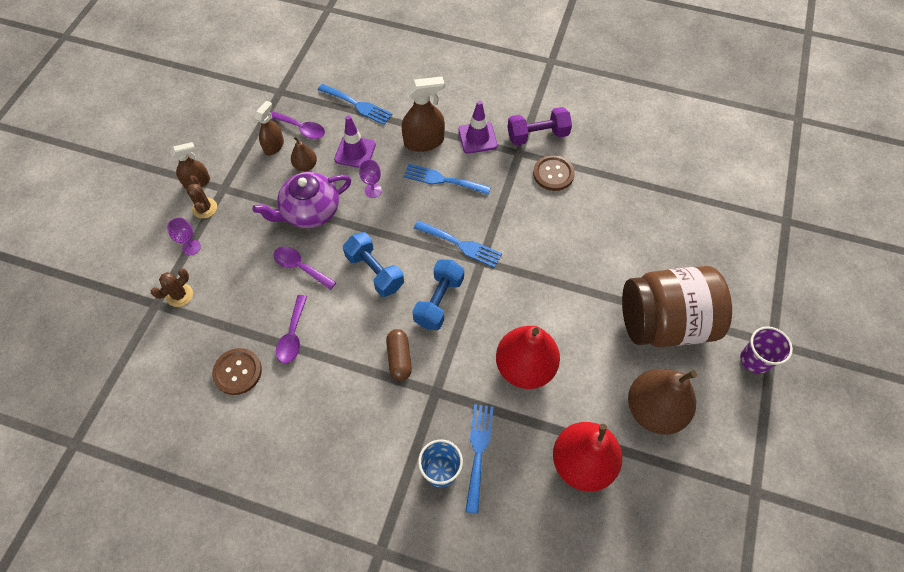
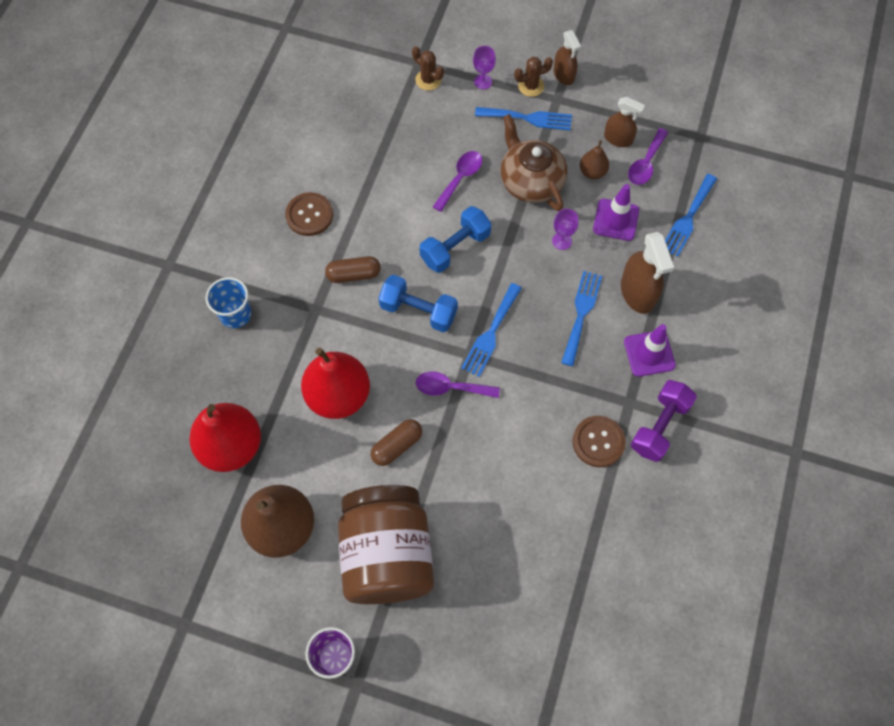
camera: 90 degrees right, 5 degrees up
(237, 372) = (345, 137): brown button -> brown button (309, 215)
(293, 335) = (382, 179): purple spoon -> purple spoon (451, 388)
(310, 211) = (530, 181): purple teapot -> brown teapot
(478, 451) = (251, 348): blue fork -> blue fork (528, 118)
(537, 135) = (659, 426): purple dumbbell -> purple dumbbell turned 45 degrees clockwise
(569, 317) = (397, 446): none -> brown capsule

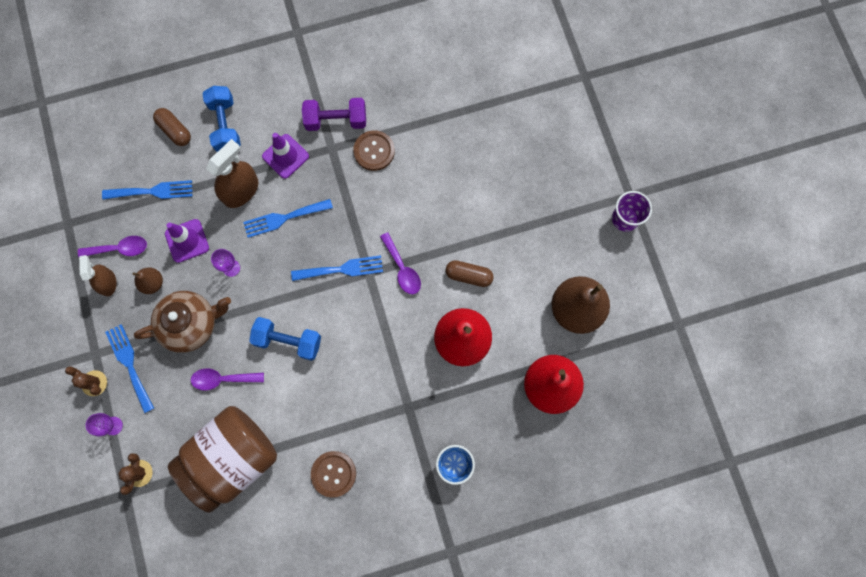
camera: 125 degrees left, 10 degrees up
(353, 274) = (361, 400): brown capsule -> brown capsule (175, 131)
(387, 554) = (543, 231): brown jar -> brown jar (233, 458)
(418, 311) = (358, 331): blue dumbbell -> blue dumbbell (225, 125)
(530, 181) = (191, 324): brown teapot -> brown teapot turned 135 degrees counterclockwise
(564, 75) = (66, 364): brown spray bottle -> none

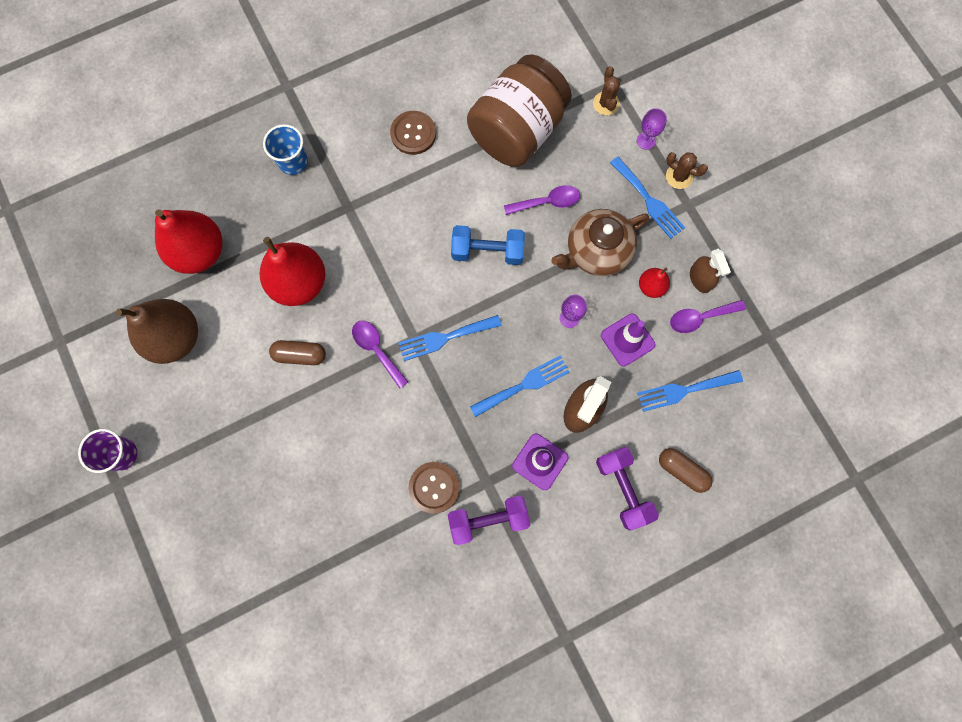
camera: 170 degrees right, 0 degrees up
(152, 283) = (651, 287): brown pear -> red pear
(225, 125) = (623, 489): blue dumbbell -> purple dumbbell

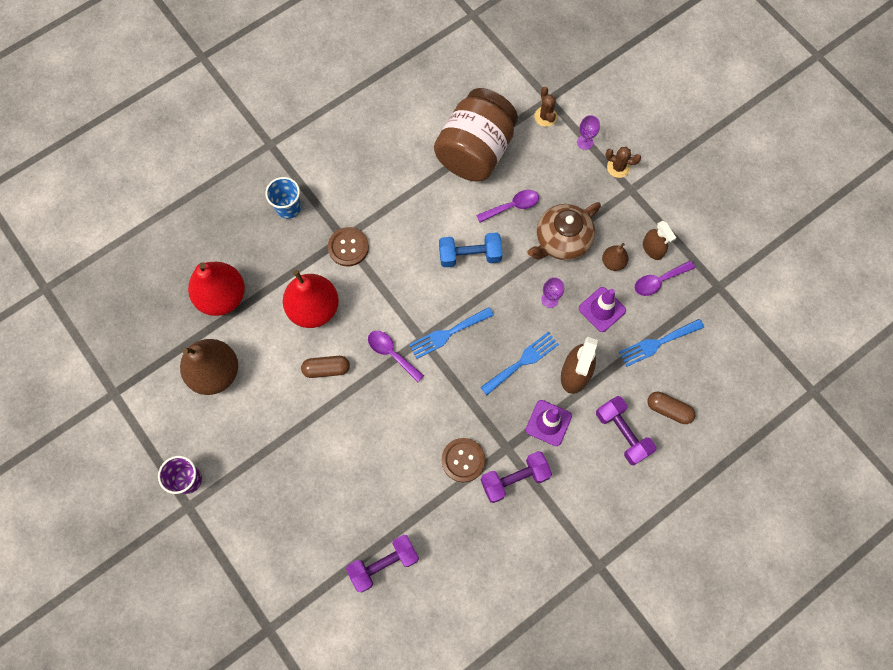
camera: 10 degrees left, 5 degrees down
(321, 591) = (384, 564): none -> purple dumbbell
(413, 133) = (387, 167): brown button -> brown button (348, 247)
(648, 200) = (597, 191): blue fork -> none
(651, 287) = (613, 262): red pear -> brown pear

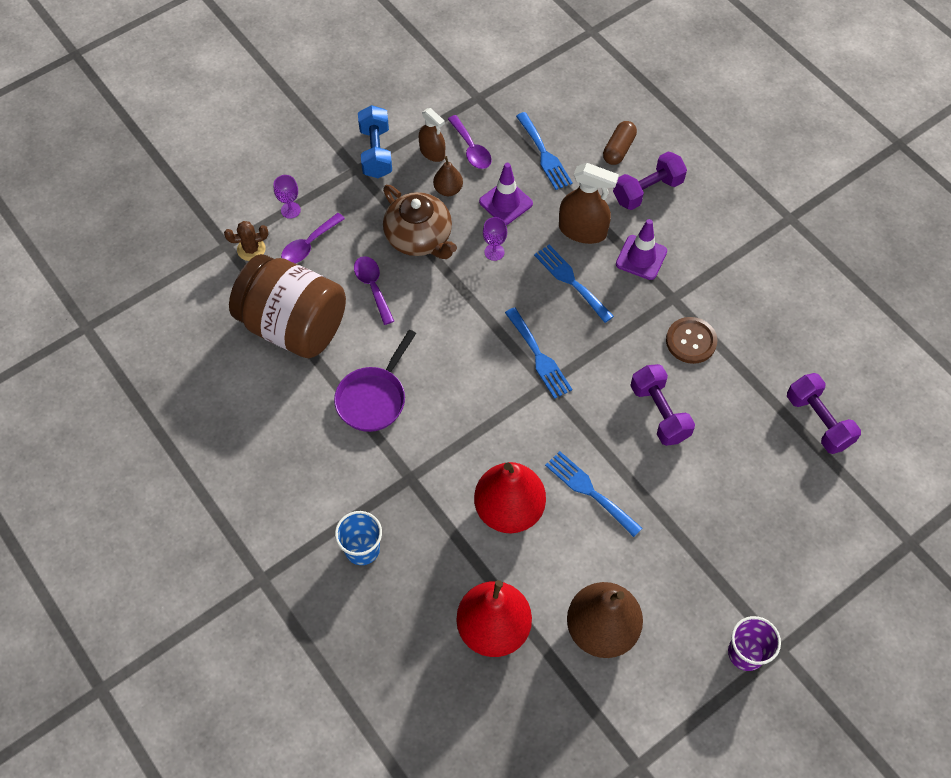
camera: 90 degrees left, 10 degrees down
(326, 369) = (589, 491): brown capsule -> blue fork
(348, 247) = (423, 471): brown button -> none
(392, 353) = (566, 417): purple spoon -> purple spoon (309, 244)
(410, 210) = (373, 398): none -> purple pan
(470, 255) = (437, 333): blue dumbbell -> blue dumbbell (376, 152)
(514, 479) = (707, 291): purple dumbbell -> purple dumbbell (659, 413)
(618, 167) = (327, 179): brown cactus -> none
(652, 249) = (432, 152): brown spray bottle -> brown spray bottle turned 75 degrees clockwise

